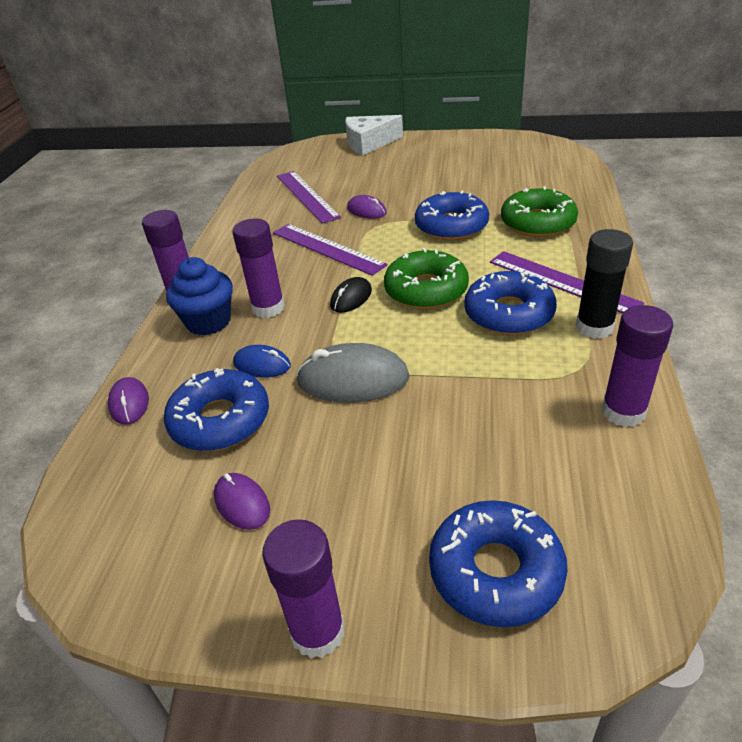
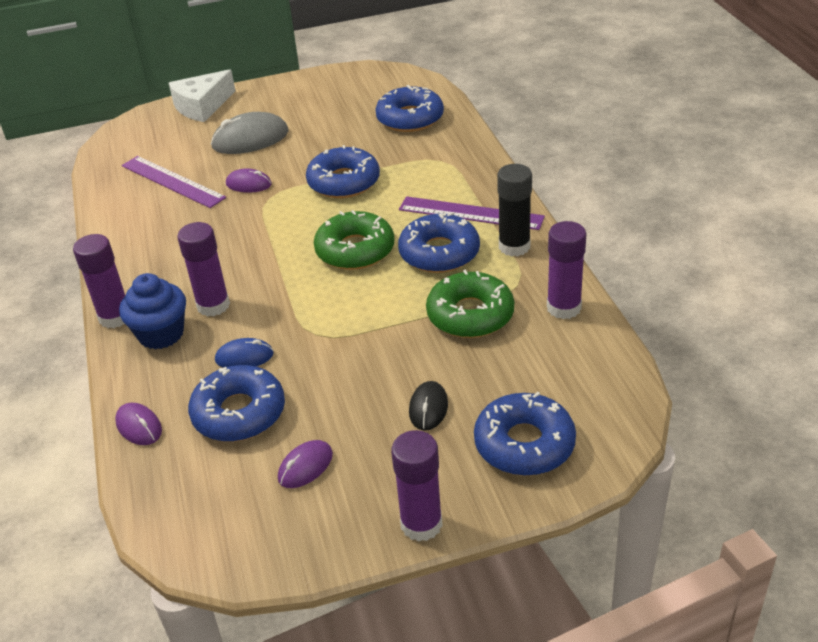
camera: 25 degrees left, 0 degrees up
(242, 503) = (305, 466): purple mouse -> purple mouse turned 75 degrees counterclockwise
(327, 248) = (233, 233): purple ruler -> none
(351, 298) = (289, 275): black mouse -> black mouse (428, 408)
(353, 379) = (336, 345): grey mouse -> grey mouse (250, 139)
(537, 223) = (422, 161): green donut -> green donut (470, 315)
(545, 183) = (410, 118): none -> blue donut

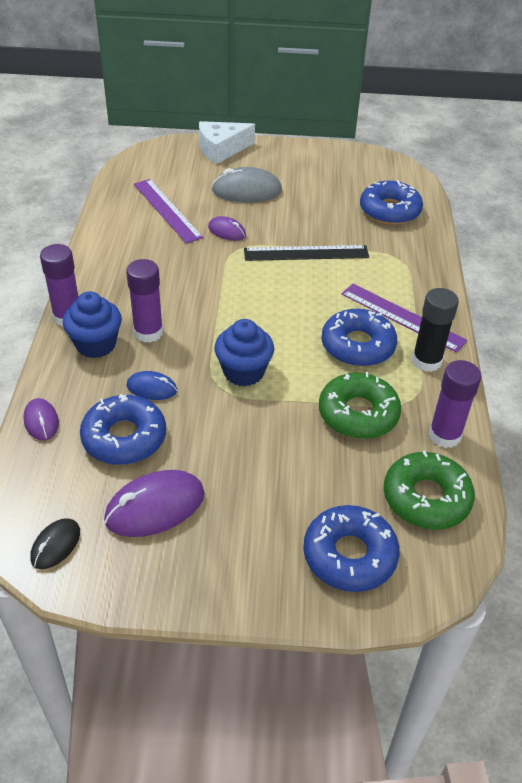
camera: 15 degrees right, 5 degrees up
(305, 466) = (155, 507): purple mouse -> purple mouse, size x1.76
(334, 312) = (243, 372): none -> blue cupcake
(344, 182) = (306, 253): blue donut -> black ruler
(355, 250) = (287, 320): green donut -> green donut (426, 498)
(421, 524) = (226, 598): purple glue stick -> none
(428, 408) = (281, 490): black mouse -> black mouse (55, 545)

